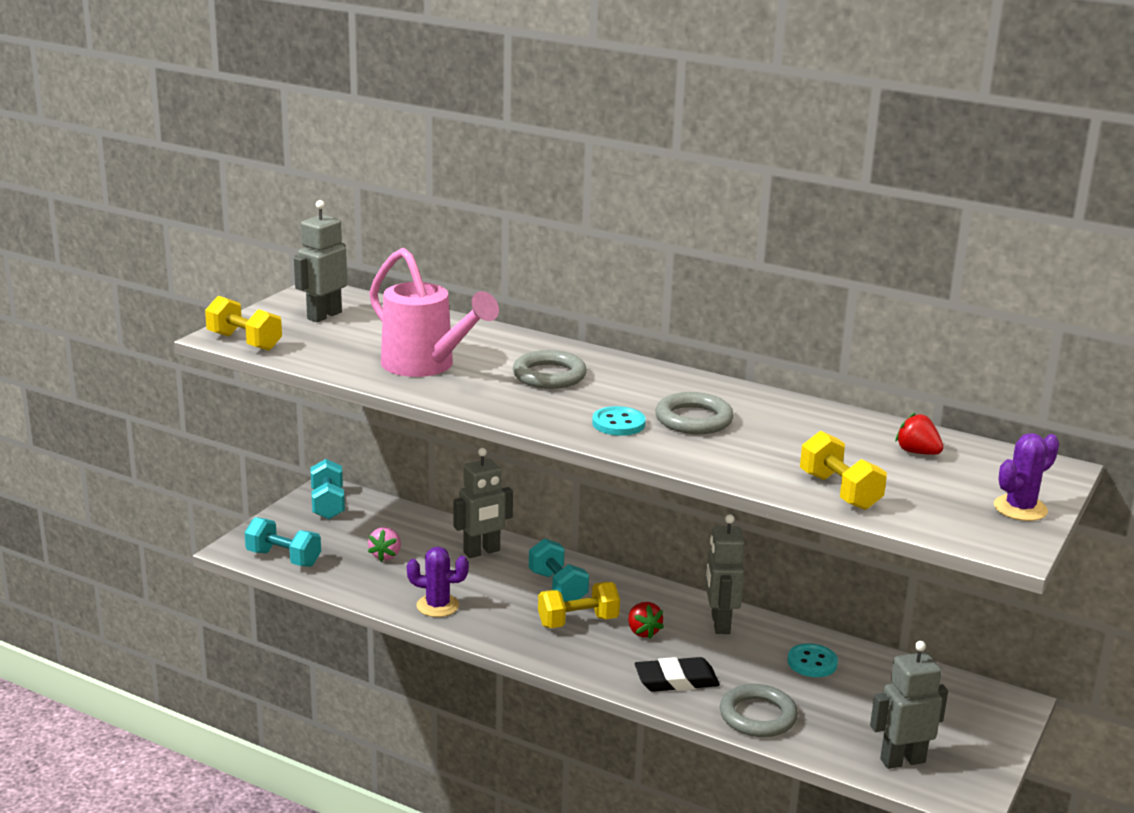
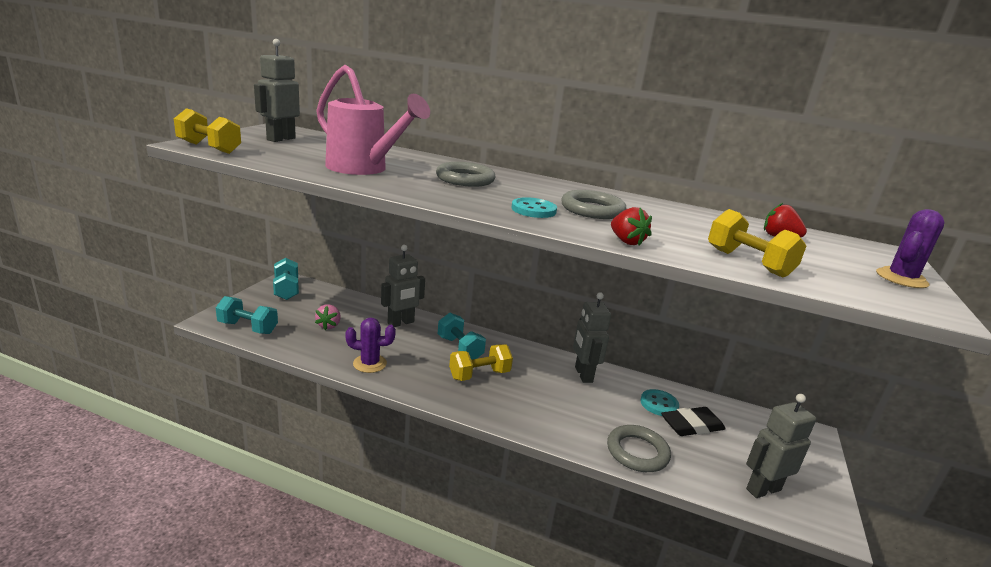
camera: 10 degrees left, 0 degrees up
(643, 632) = (529, 382): red strawberry -> red strawberry (626, 241)
(676, 680) = (565, 422): black eraser -> black eraser (692, 425)

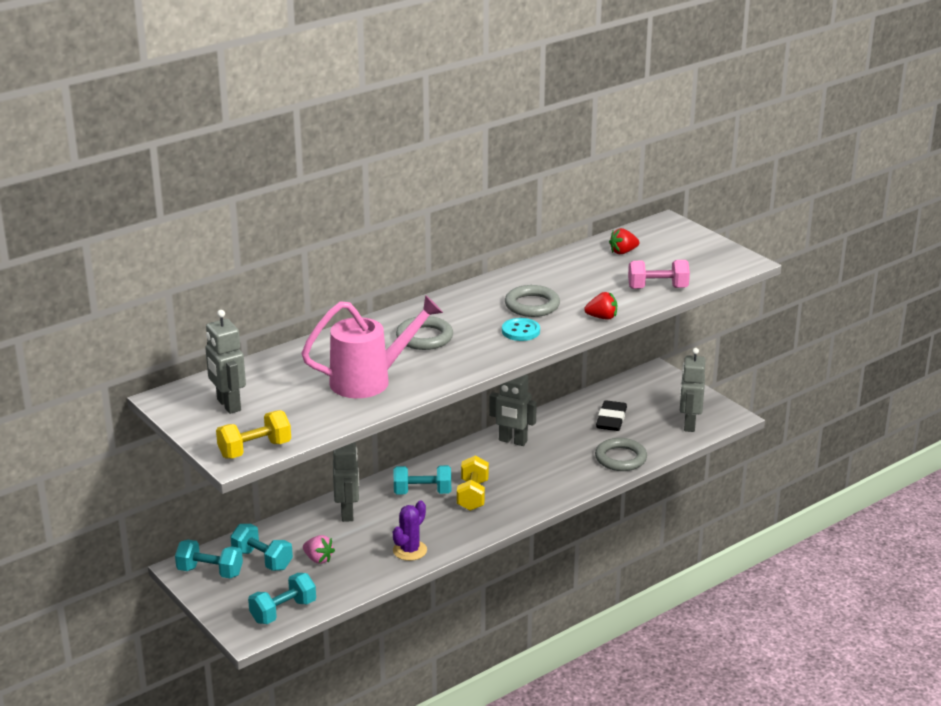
camera: 55 degrees left, 5 degrees up
(313, 304) = (262, 560): none -> turquoise dumbbell
(659, 404) = (577, 422): turquoise button -> none
(748, 262) = (657, 288): yellow dumbbell -> pink dumbbell
(901, 278) = (706, 246): purple cactus -> none

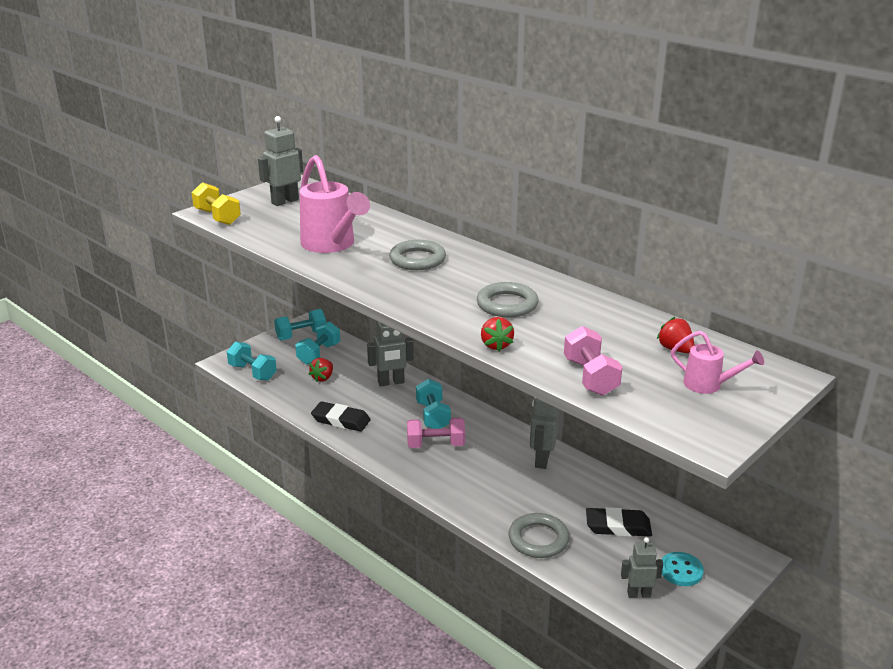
camera: 80 degrees right, 0 degrees up
(210, 572) = (301, 335): turquoise dumbbell -> turquoise dumbbell turned 60 degrees clockwise
(318, 559) = (323, 378): pink strawberry -> red strawberry
(410, 550) = (341, 420): purple cactus -> black eraser
(472, 495) = (435, 445): yellow dumbbell -> pink dumbbell
(520, 331) = (446, 303): turquoise button -> turquoise button (681, 570)
(675, 250) = (709, 385): none -> pink watering can
(689, 424) = (638, 594): grey robot -> grey robot, size x0.65

